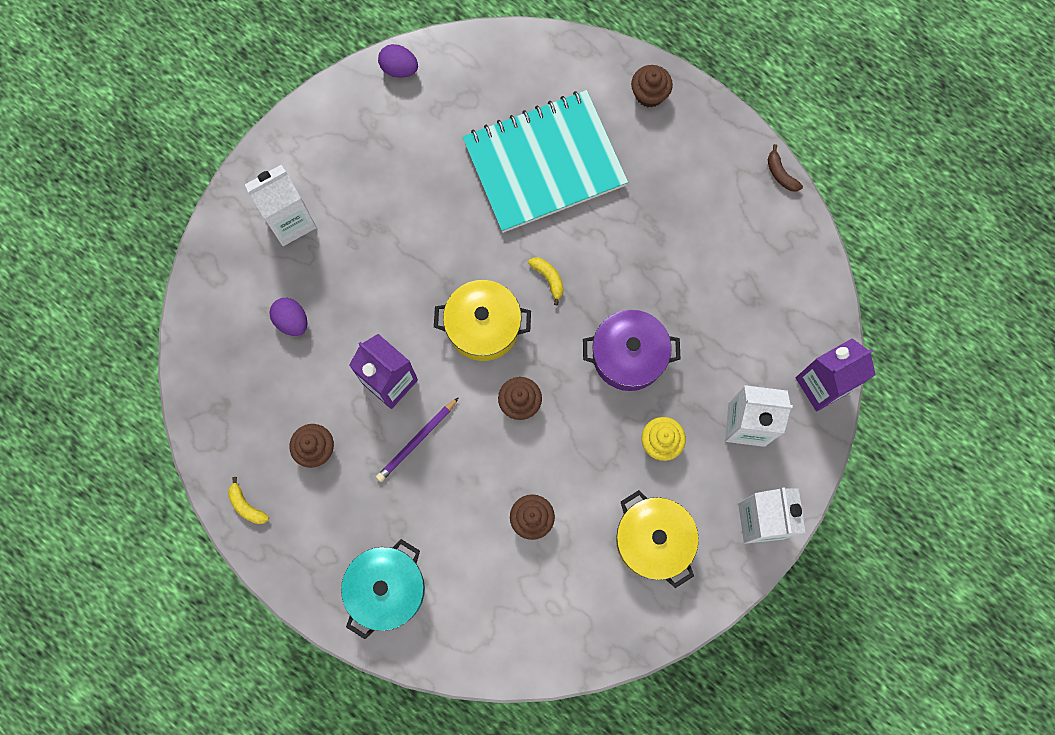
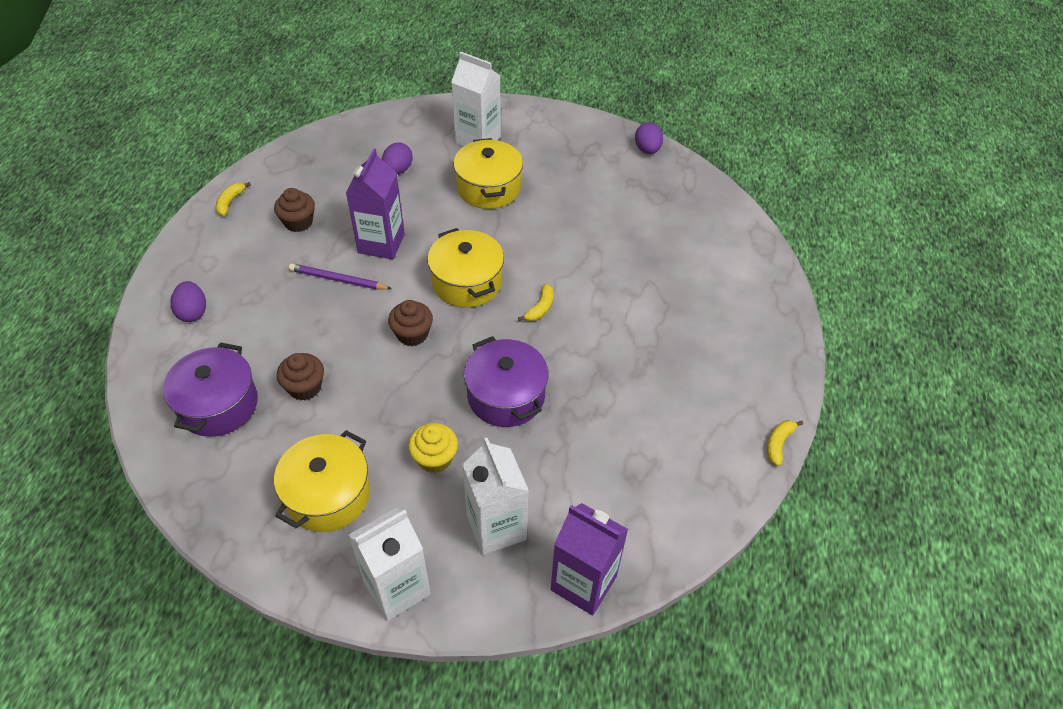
camera: 60 degrees right, 25 degrees down
(369, 246) = (488, 188): none -> yellow pot
(387, 589) = (193, 312): turquoise pot -> purple egg
(513, 599) = (218, 405): none -> purple pot
(544, 163) = (642, 264): turquoise notebook -> none
(649, 94) = (765, 309): brown cupcake -> none
(780, 174) = (778, 444): brown banana -> yellow banana

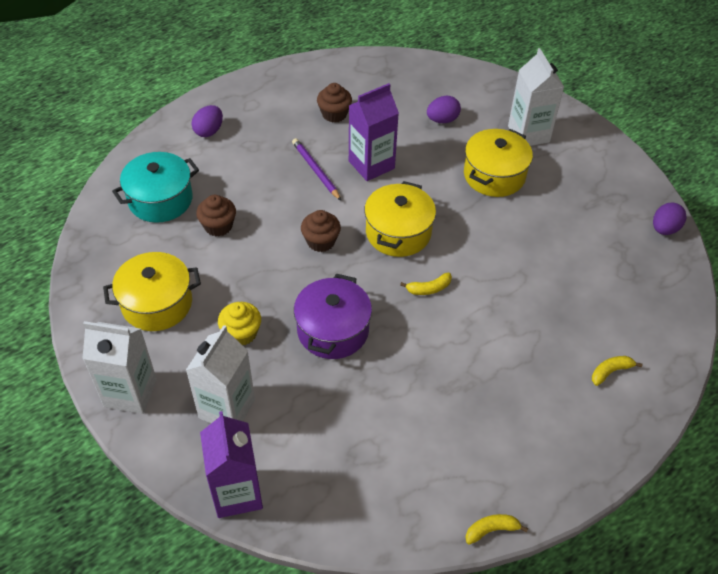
camera: 45 degrees right, 0 degrees up
(218, 405) = (160, 199): purple pot -> turquoise pot
(230, 202) = (307, 73): yellow banana -> yellow banana (610, 372)

